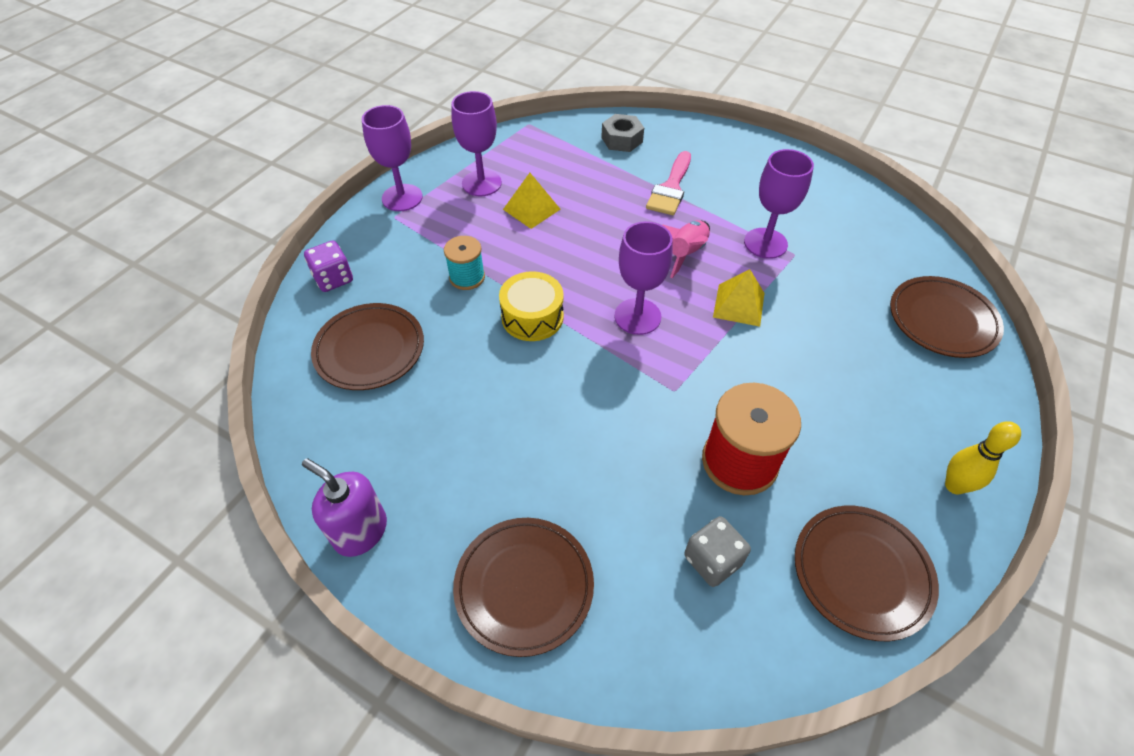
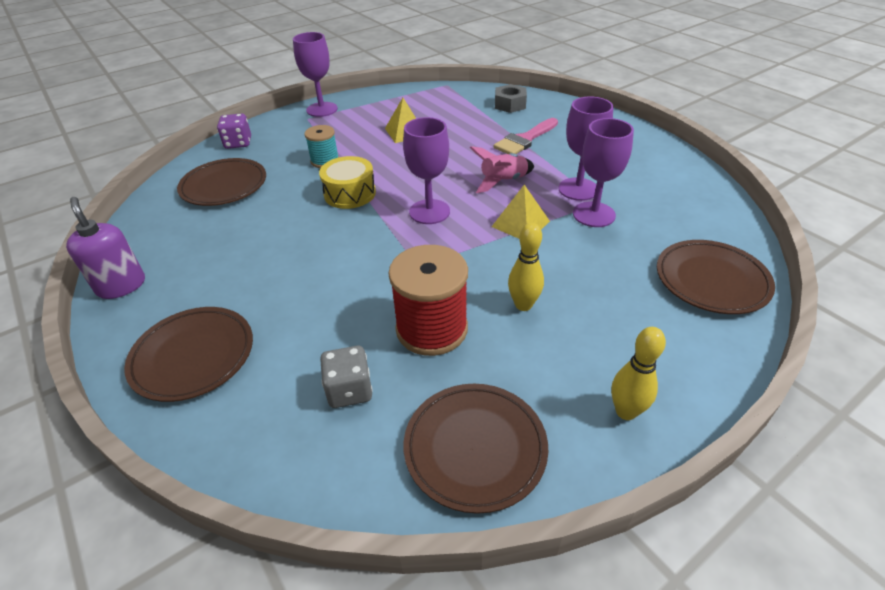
camera: 25 degrees right, 10 degrees down
(481, 183) = (383, 111): purple goblet -> purple goblet (594, 214)
(804, 403) = (523, 305): none -> yellow bowling pin

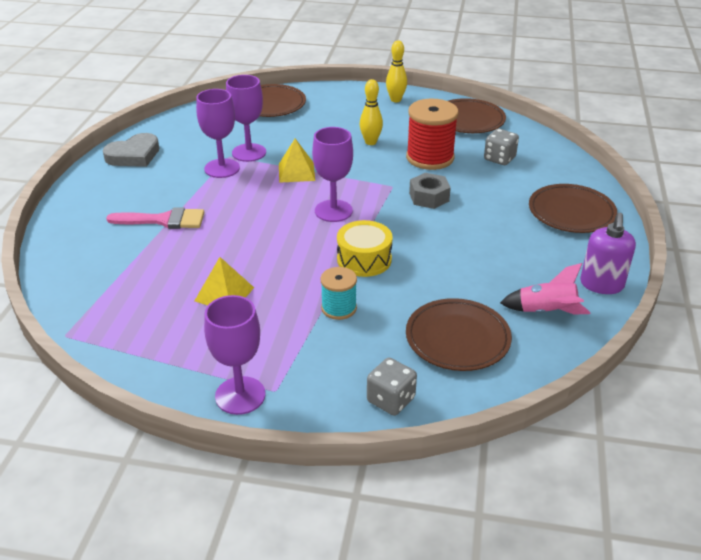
camera: 135 degrees left, 5 degrees down
(238, 143) = (391, 400): purple dice -> grey dice
(503, 181) = (250, 200): pink rocket -> pink rocket (546, 312)
(510, 104) = (88, 261): grey nut -> grey nut (429, 197)
(655, 158) = (134, 155): none -> grey heart

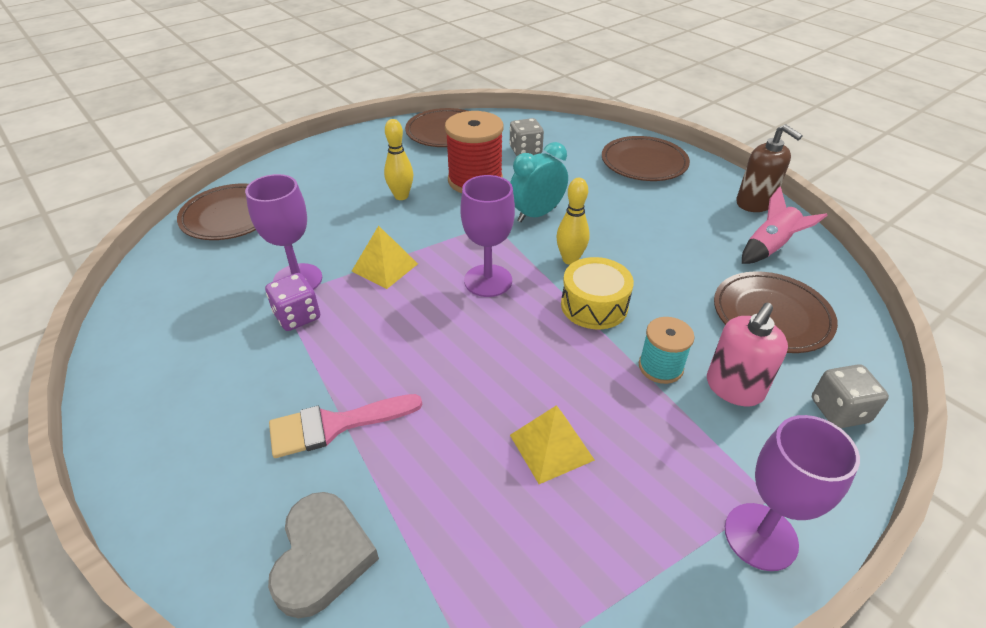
camera: 50 degrees left, 5 degrees up
(134, 155) = (149, 377): grey heart -> grey heart (322, 557)
(163, 220) = (335, 425): pink brush -> pink brush turned 150 degrees counterclockwise
(222, 168) = (297, 316): purple goblet -> purple dice
(356, 345) = (734, 388): none -> pink soap dispenser
(395, 100) = (353, 146): yellow bowling pin -> yellow bowling pin (570, 259)
(429, 197) = (537, 214): grey nut -> turquoise clock
(601, 284) = (754, 203): purple soap dispenser -> brown soap dispenser

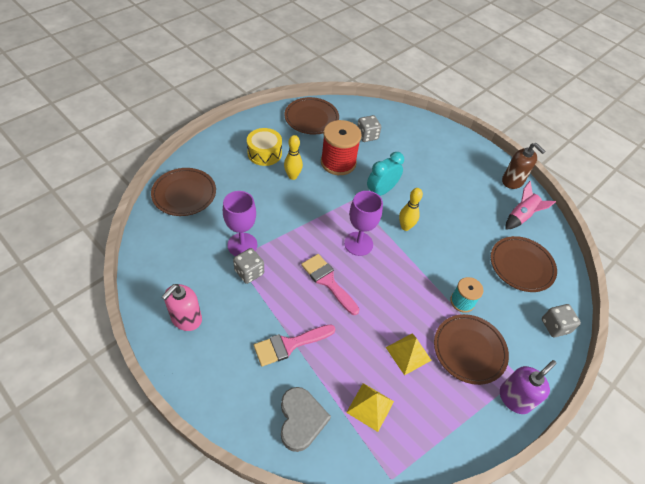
camera: 10 degrees left, 10 degrees up
(297, 316) = (249, 272): purple dice -> grey dice
(385, 267) = (294, 234): yellow pyramid -> yellow pyramid (370, 406)
(426, 332) = (328, 281): none -> pink brush
(594, 305) = (422, 261): yellow drum -> yellow drum (264, 153)
(644, 163) = (444, 147): brown plate -> brown plate (469, 350)
(734, 388) = (501, 314): pink soap dispenser -> pink soap dispenser (186, 319)
(760, 536) = (514, 398): purple goblet -> purple soap dispenser

